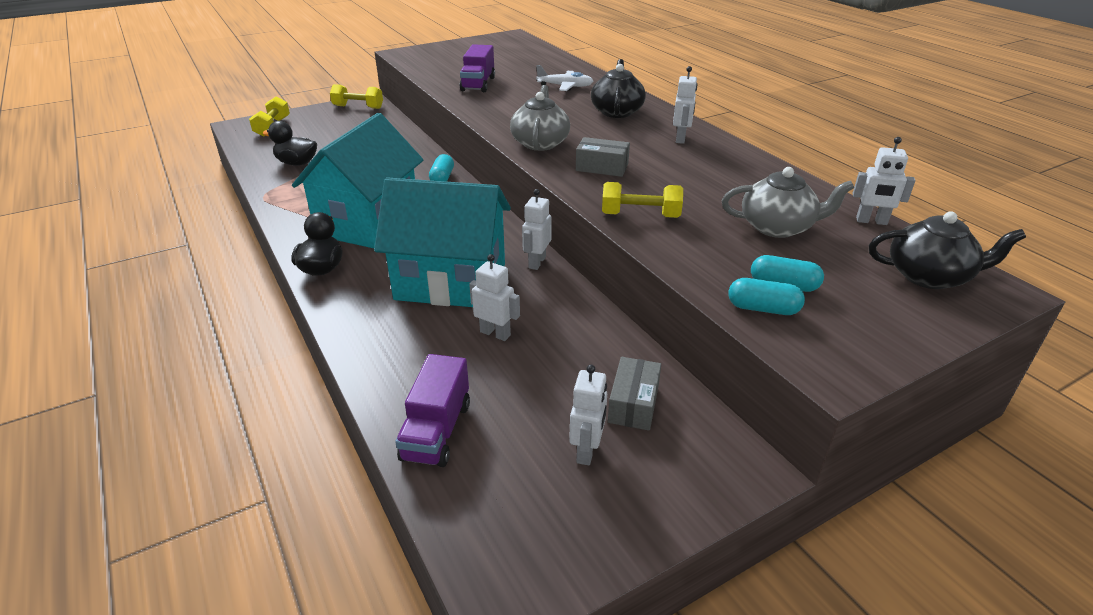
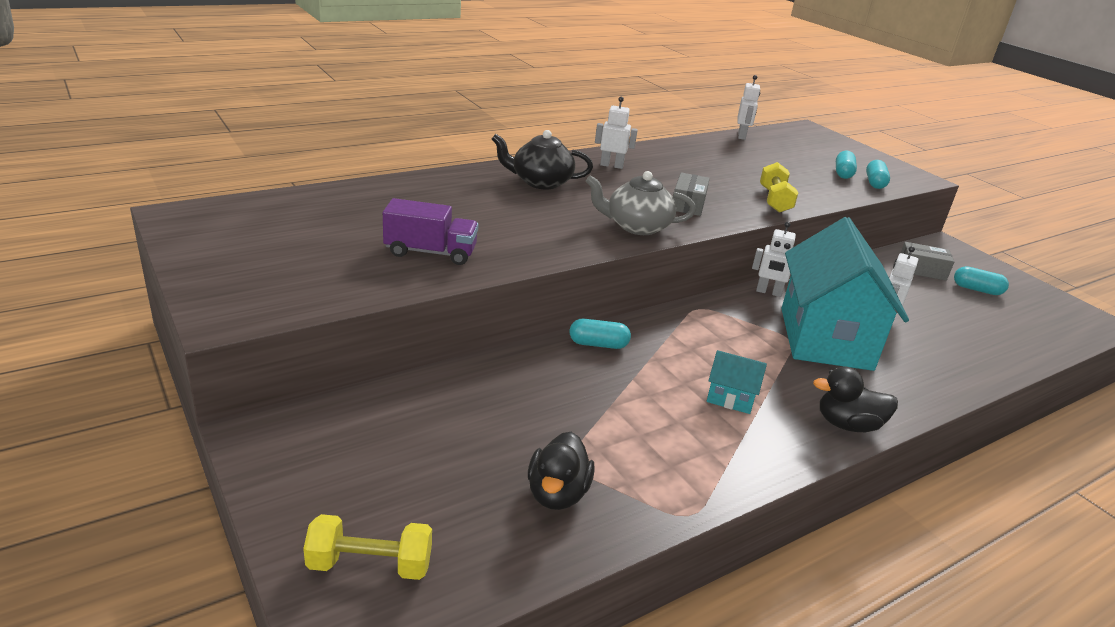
camera: 95 degrees left, 5 degrees down
(358, 107) = (286, 445): yellow dumbbell -> none
(368, 222) = (730, 398): turquoise house -> turquoise house, size x0.40
(436, 431) = (1011, 344): purple truck -> none
(565, 86) = (452, 199): white plane -> none
(587, 451) = (977, 290): white robot -> turquoise capsule
(778, 227) = (766, 161): grey teapot -> none
(929, 276) = (804, 138): black teapot -> none

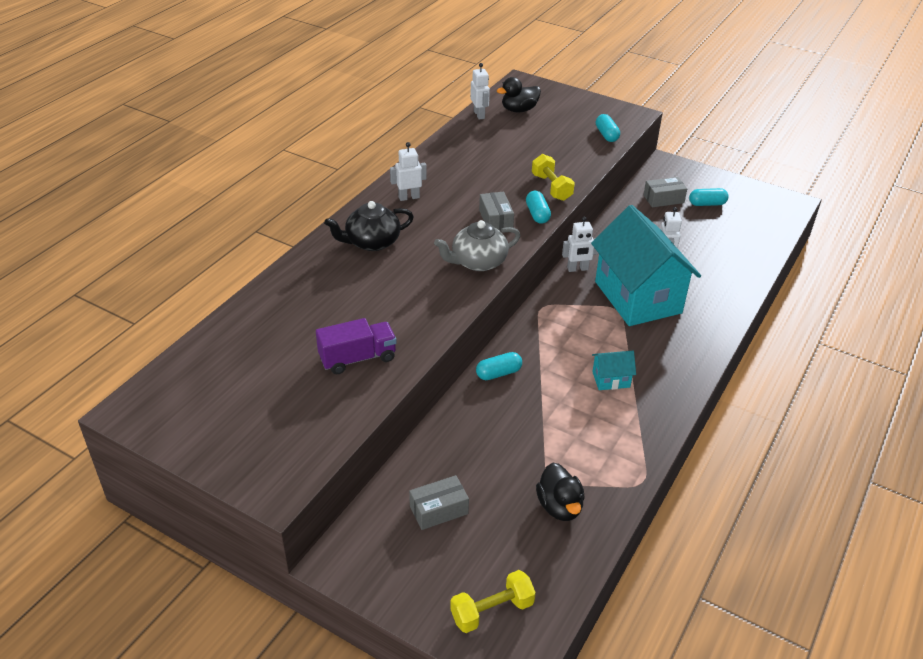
camera: 25 degrees left, 10 degrees up
(412, 435) = (439, 510): none -> grey box
(843, 173) = (579, 132): turquoise capsule -> turquoise capsule (537, 214)
(847, 425) = (690, 367): black duck -> black duck (519, 110)

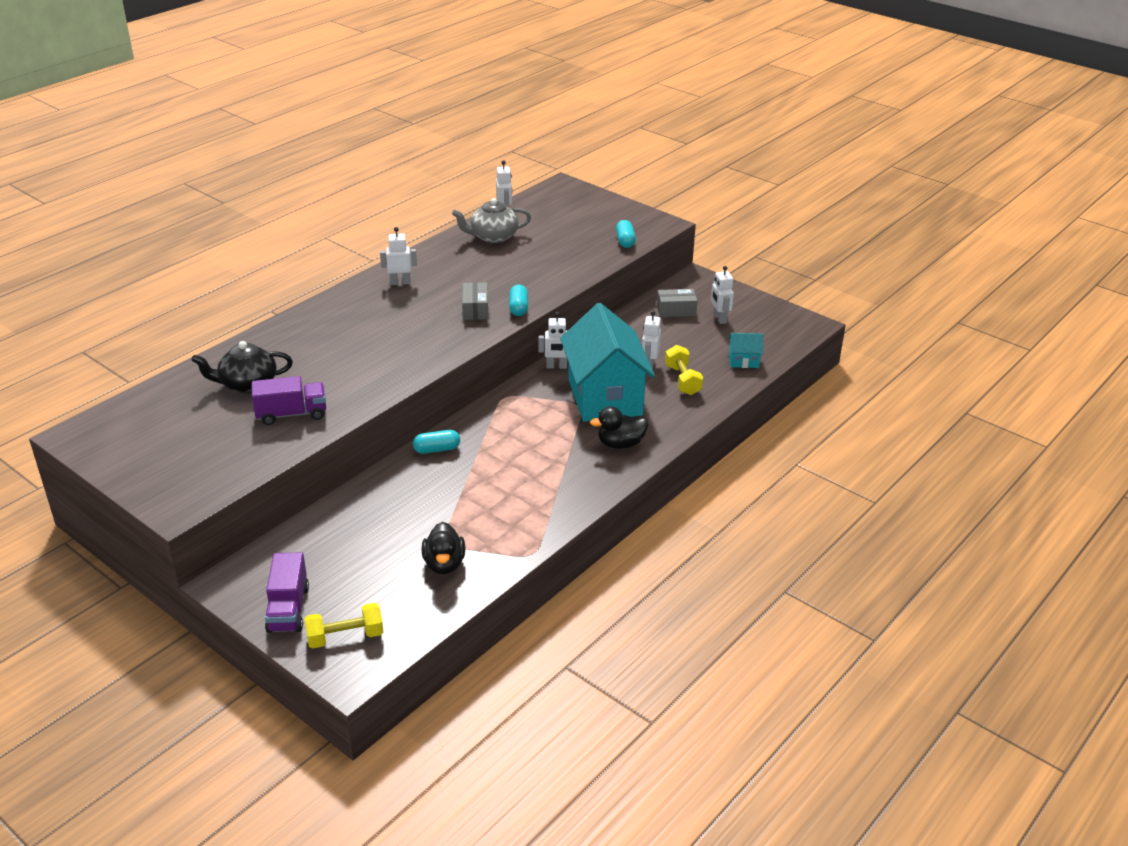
camera: 10 degrees right, 5 degrees down
(371, 242) = (347, 319): black teapot -> black teapot (247, 384)
(418, 584) = (288, 609): none -> purple truck
(439, 510) = (332, 554): grey box -> none
(478, 262) = (440, 344): grey teapot -> grey teapot (493, 237)
(519, 110) = (547, 211): black duck -> black duck (620, 444)
(551, 187) = (544, 285): yellow dumbbell -> yellow dumbbell (682, 380)
(611, 379) = (543, 466): turquoise house -> turquoise house (743, 361)
(707, 204) = (719, 319): turquoise capsule -> white robot

